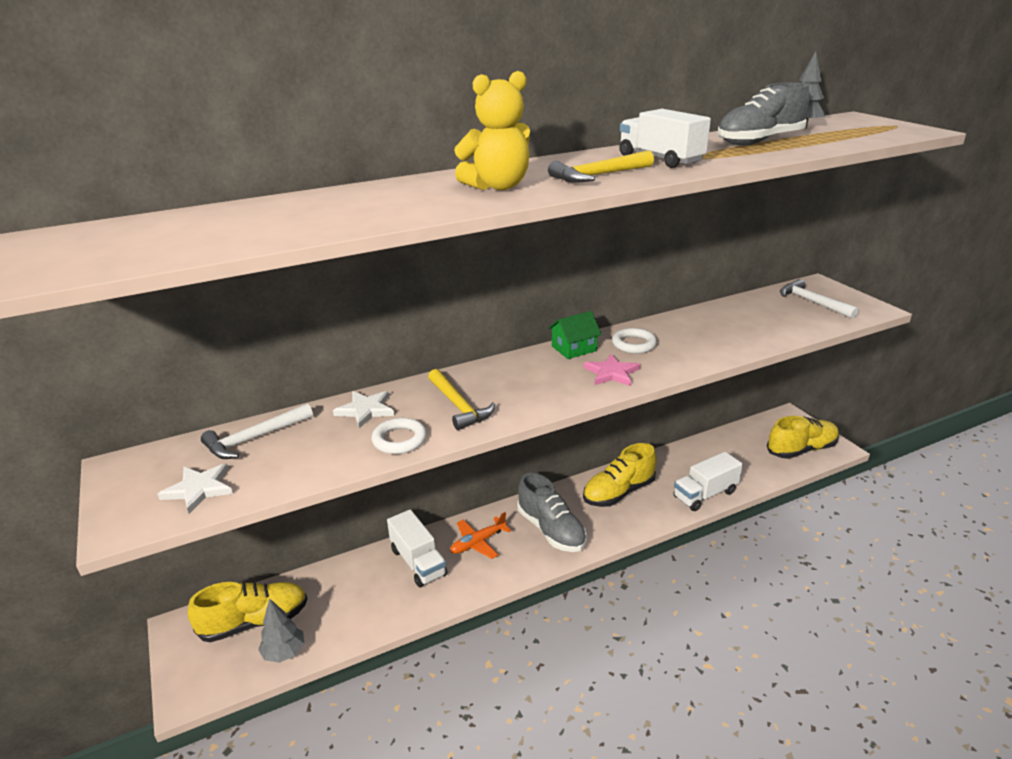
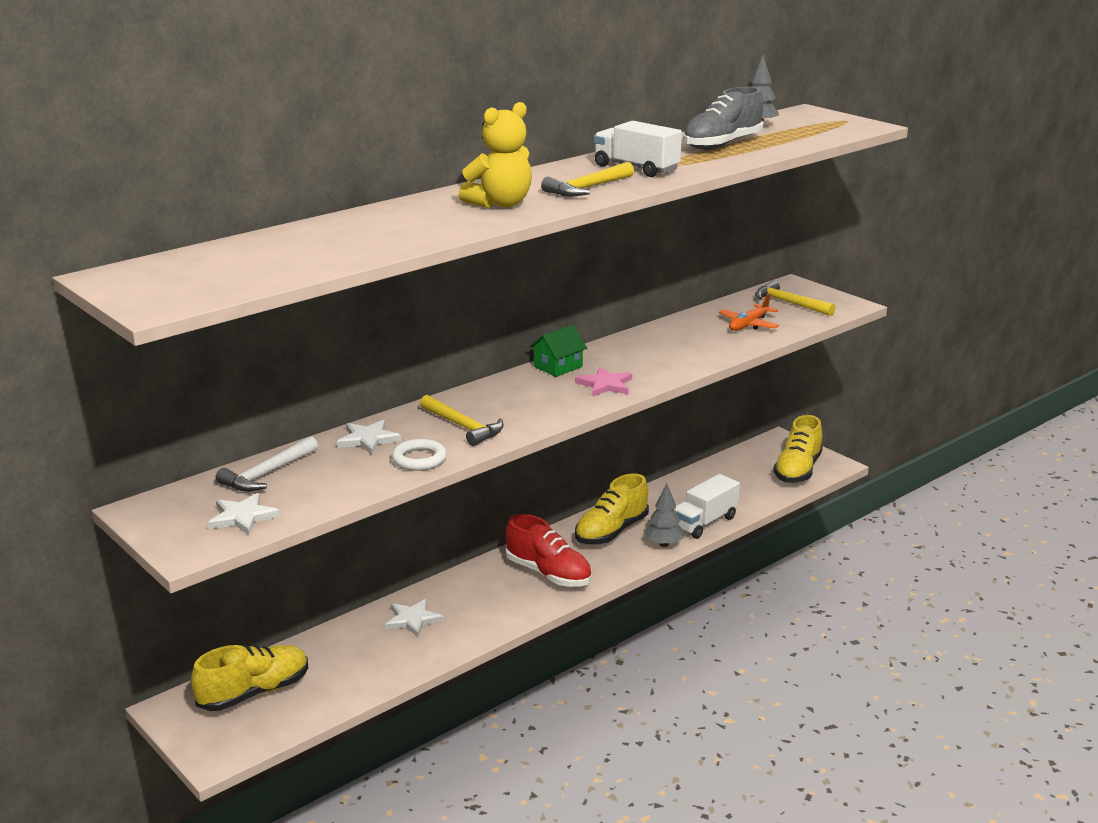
camera: 15 degrees left, 5 degrees down
(284, 652) = (302, 711): grey tree -> grey tree (664, 544)
(418, 562) = (413, 620): white truck -> white star
(478, 543) = (472, 595): orange plane -> orange plane (748, 325)
(551, 530) = (548, 574): grey shoe -> red shoe
(634, 344) = (618, 357): white ring -> none
(801, 449) = (797, 470): yellow shoe -> yellow shoe turned 150 degrees clockwise
(812, 302) = (789, 303): white hammer -> yellow hammer

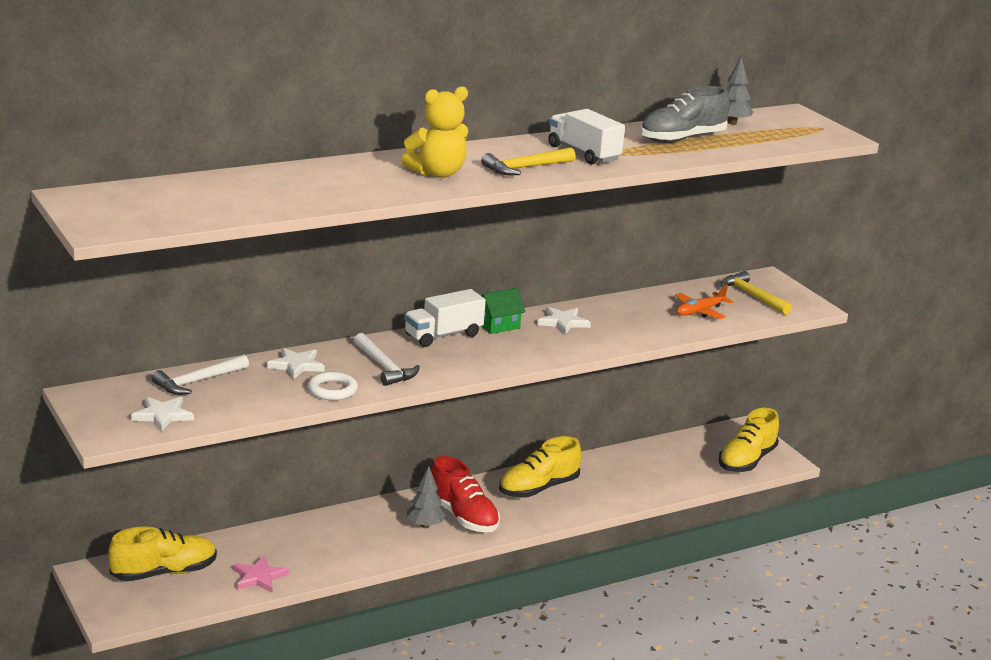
camera: 10 degrees right, 0 degrees up
(413, 620) = (324, 535): white star -> white star (563, 322)
(463, 427) = (384, 367): yellow hammer -> white hammer
(605, 385) = (532, 348): pink star -> pink star (259, 577)
(664, 544) = (582, 508): grey tree -> grey tree (425, 525)
(704, 523) = (631, 495): white truck -> white truck (443, 335)

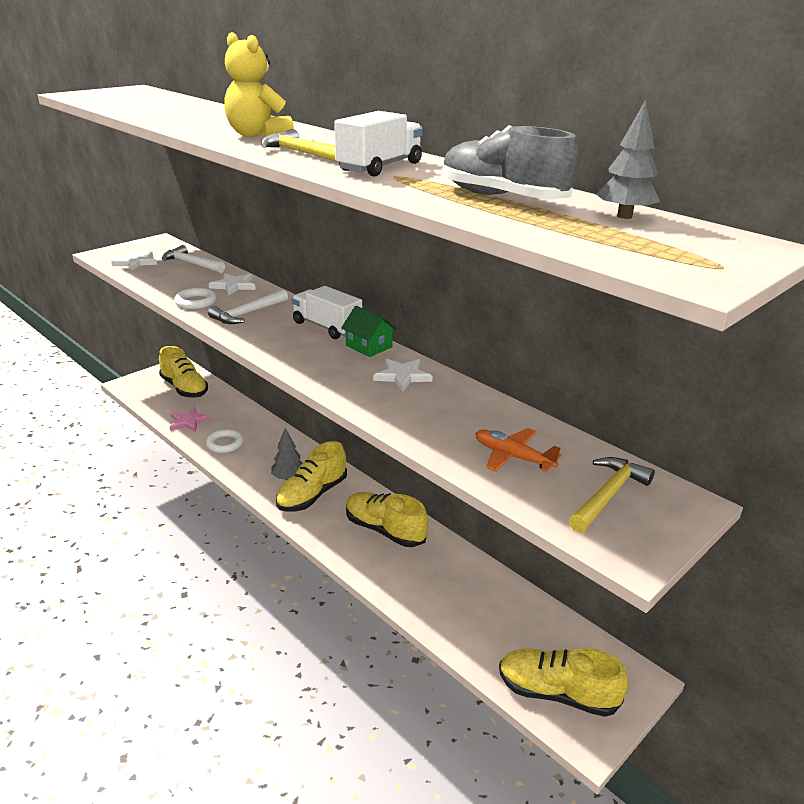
camera: 75 degrees right, 5 degrees up
(330, 556) = (225, 444): none -> white ring
(463, 516) = (312, 495): red shoe -> yellow shoe

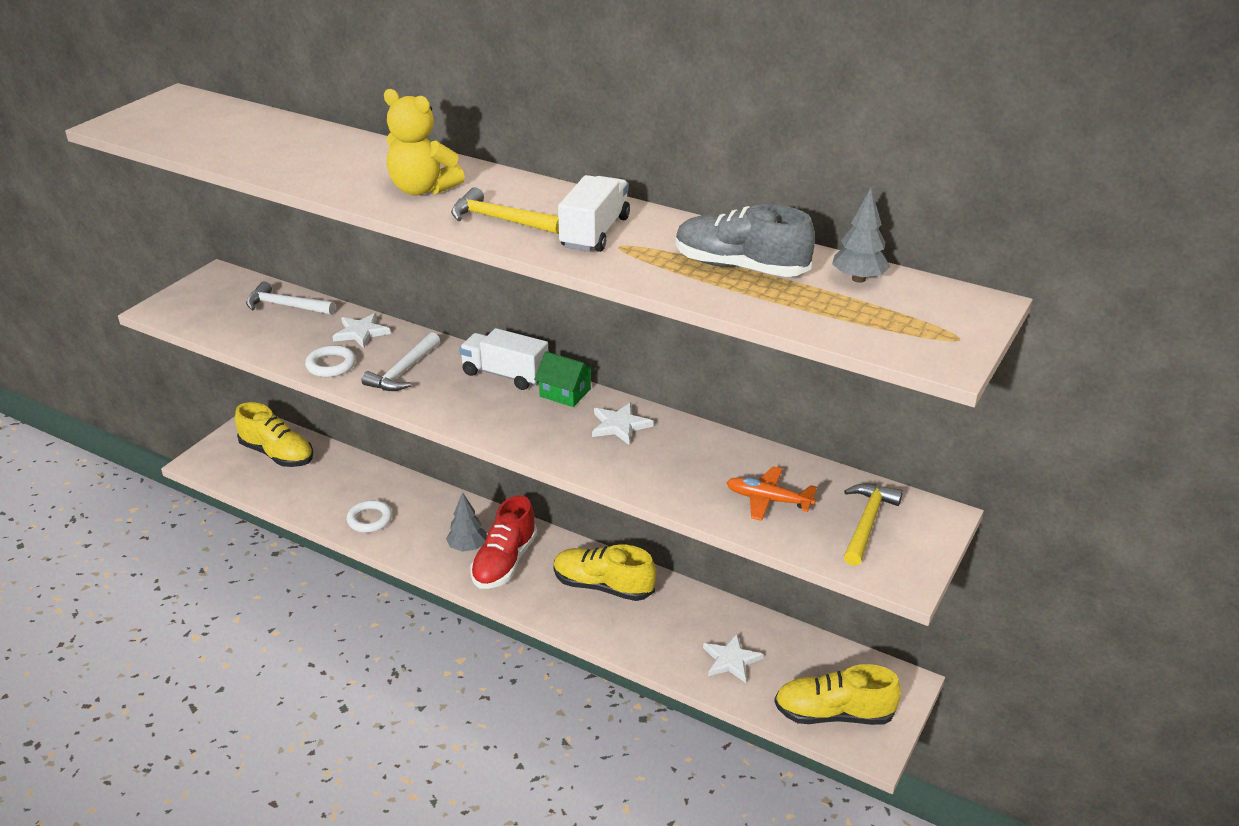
camera: 15 degrees left, 5 degrees up
(136, 262) = (213, 315): white star -> white star (731, 660)
(188, 421) = (308, 498): pink star -> none
(312, 495) = (504, 562): yellow shoe -> red shoe

